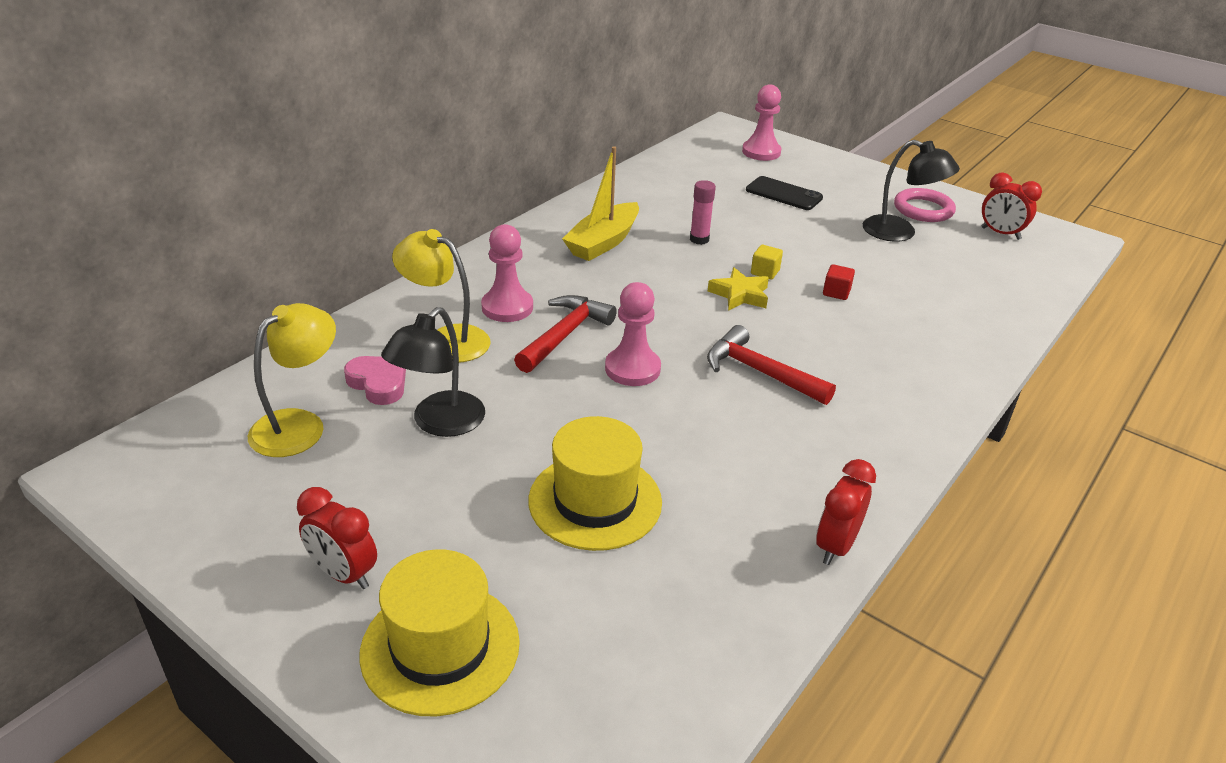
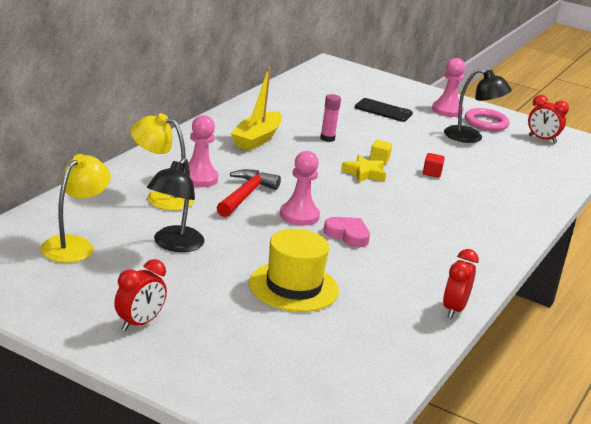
camera: 10 degrees left, 10 degrees down
(344, 574) = (139, 323): red clock -> red clock turned 75 degrees counterclockwise
(378, 383) = (121, 222): pink heart -> pink heart (347, 235)
(440, 647) = (216, 358): yellow hat -> none
(760, 372) = (388, 218): red hammer -> none
(761, 152) = (361, 82): pink pawn -> pink pawn (447, 110)

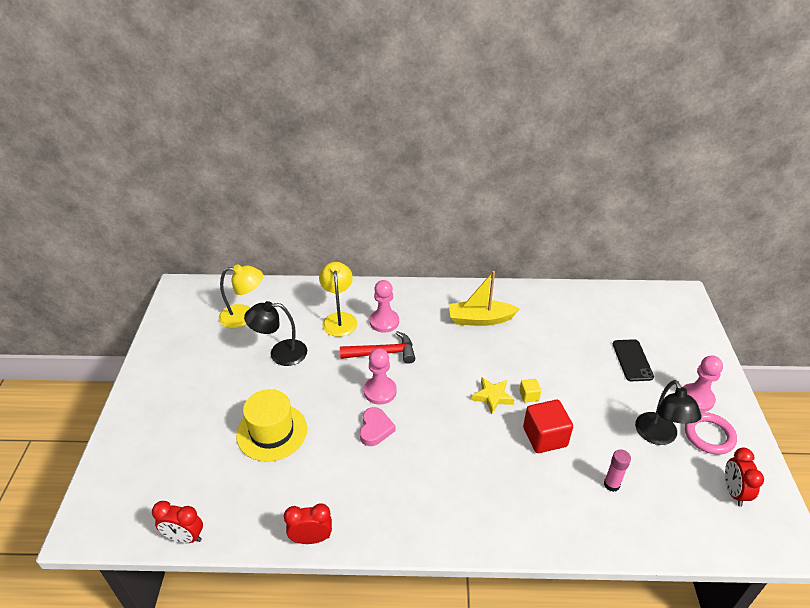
camera: 65 degrees right, 15 degrees up
(139, 323) = (173, 383): red clock -> red clock (184, 537)
(327, 138) = (530, 352): pink glue stick -> pink glue stick (611, 484)
(432, 173) = (545, 437): red cube -> red cube, size x2.03

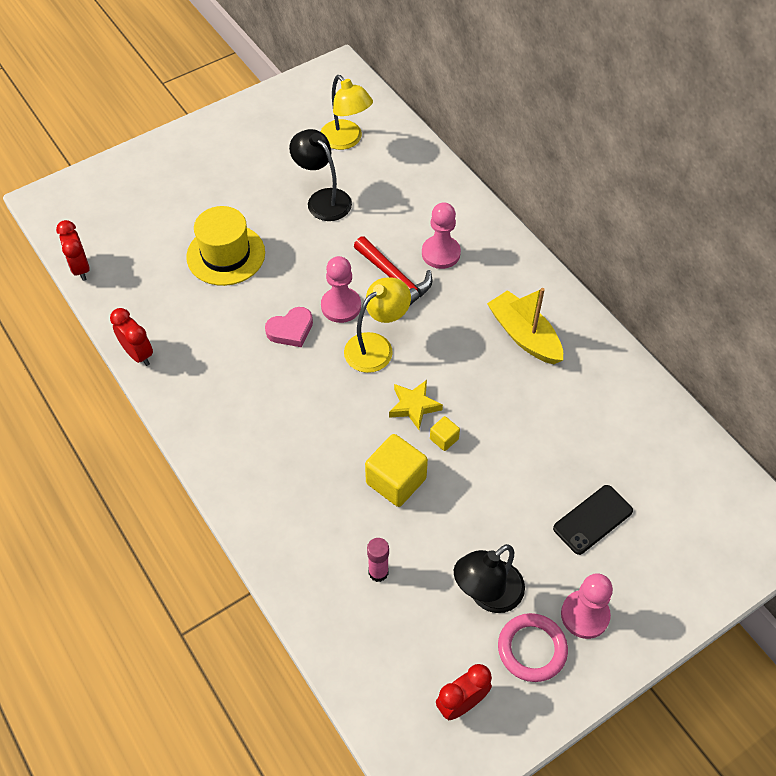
camera: 55 degrees right, 15 degrees up
(339, 319) = (410, 214): yellow lamp -> yellow lamp (376, 346)
(545, 437) = (396, 481): red cube -> yellow cube

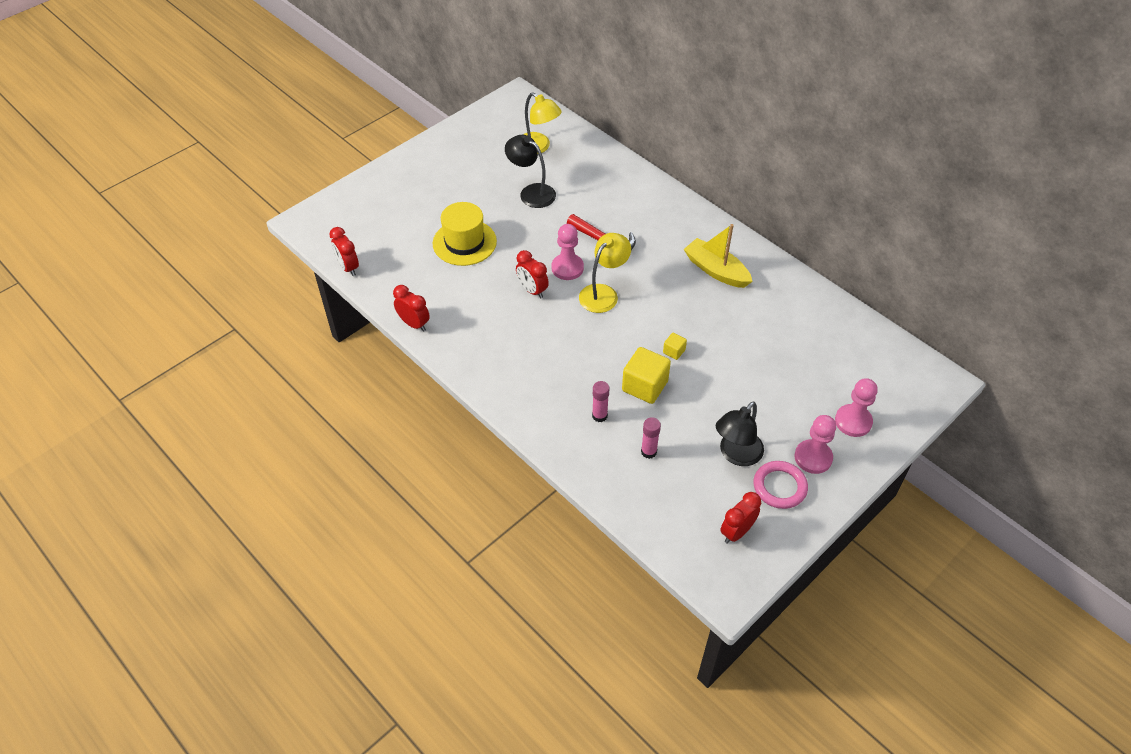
camera: 10 degrees left, 5 degrees down
(291, 330) = (532, 290): pink heart -> red clock
(330, 512) = (599, 416): none -> pink glue stick
(414, 406) = (644, 331): yellow star -> none
(441, 253) = (635, 220): pink pawn -> pink pawn (853, 421)
(593, 519) = (802, 391): black phone -> none

